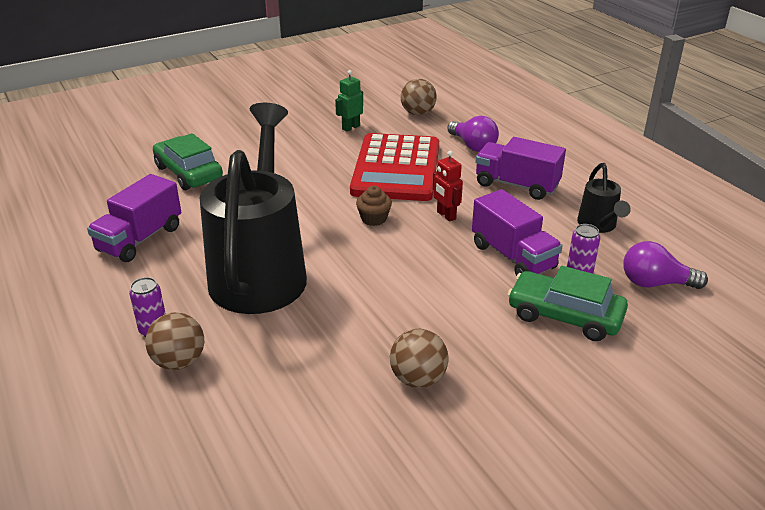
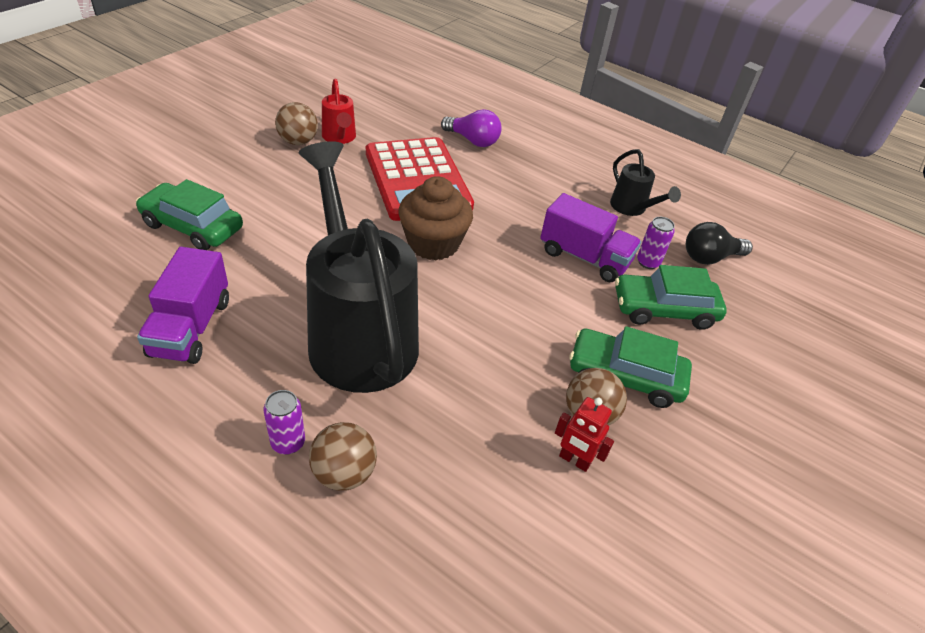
camera: 30 degrees left, 10 degrees up
(350, 127) = (339, 138): green robot -> red watering can
(374, 219) = (433, 243): brown cupcake -> brown cupcake, size x1.93
(418, 113) = (396, 110): brown ball -> brown ball (298, 142)
(446, 215) = (498, 225): red robot -> red robot (574, 460)
(478, 359) = (625, 376): none -> green car
(516, 185) = (539, 178): purple truck -> none
(655, 283) = (709, 257): purple light bulb -> black light bulb

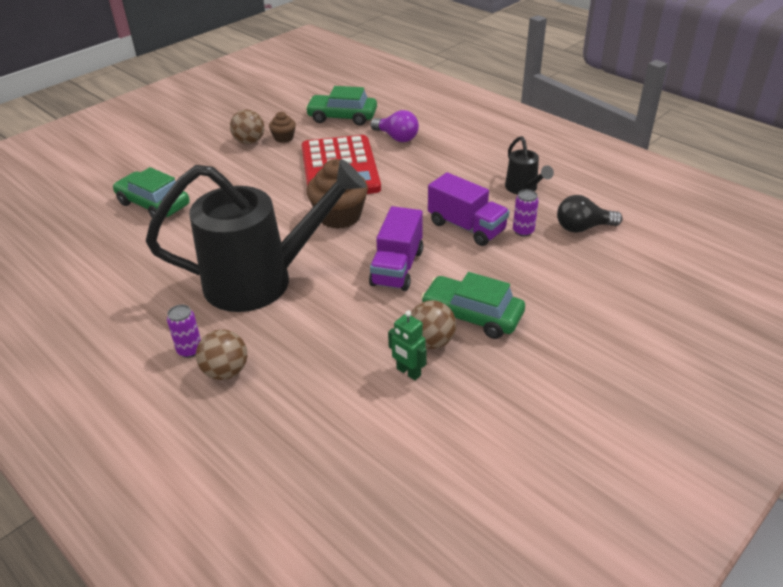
camera: 15 degrees right, 5 degrees down
(191, 327) = (137, 273): purple truck -> purple truck (397, 268)
(339, 138) = (284, 138): red watering can -> brown cupcake
(358, 334) = (261, 280): black watering can -> black watering can turned 90 degrees clockwise
(574, 460) = (408, 372): red robot -> green robot
(664, 309) = (525, 267): green car -> green car (342, 117)

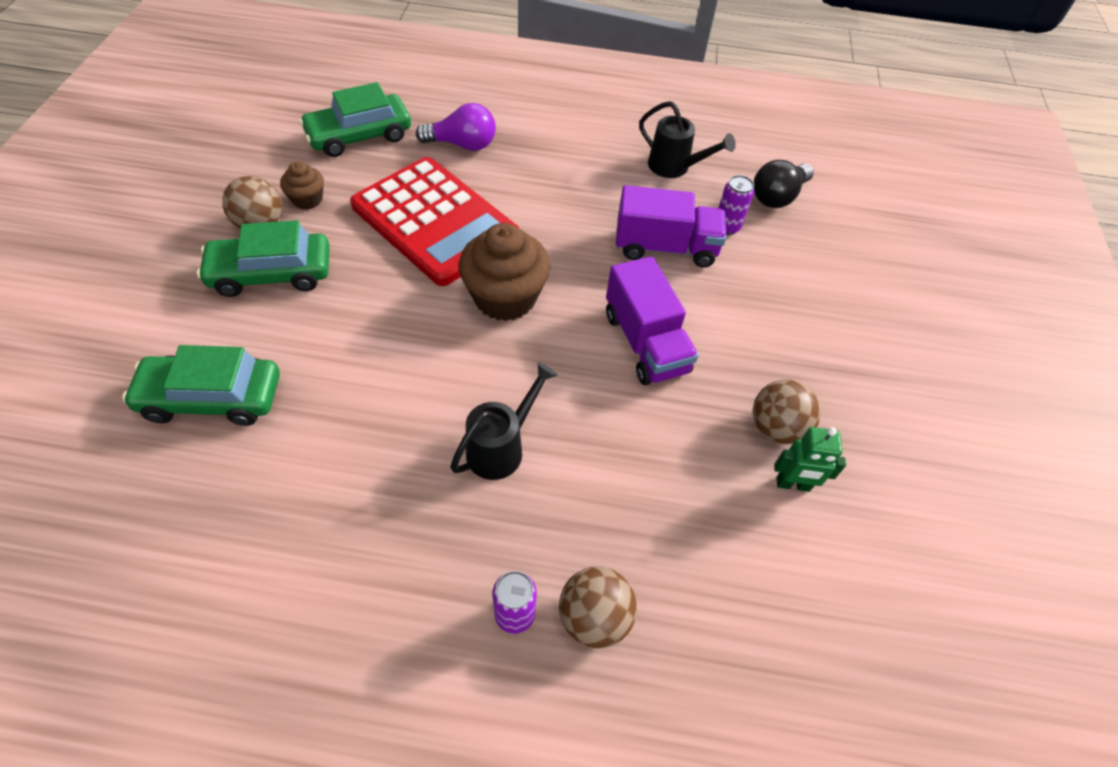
camera: 40 degrees left, 15 degrees up
(261, 280) = (501, 448): black watering can -> black watering can, size x0.43
(472, 315) = (782, 369): green car -> green car (271, 273)

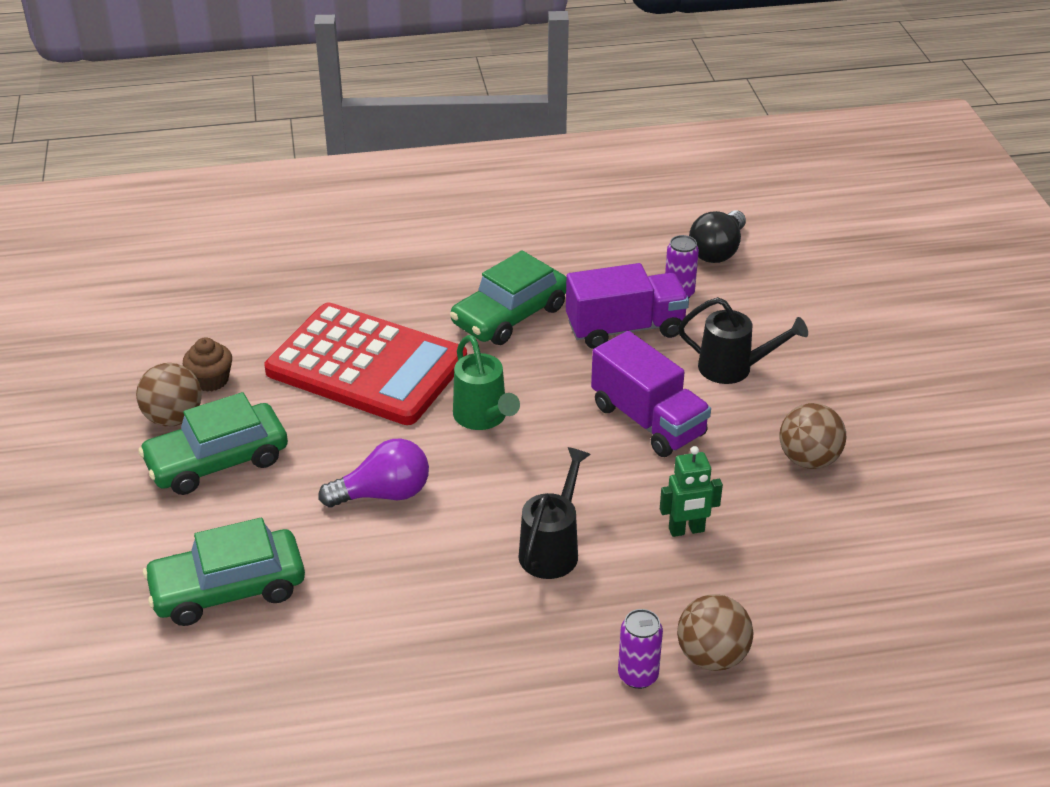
camera: 15 degrees left, 15 degrees down
(359, 136) = (230, 301): green car -> green car (510, 315)
(462, 144) = (353, 282): purple light bulb -> purple light bulb (383, 494)
(505, 297) = (483, 417): brown cupcake -> green watering can
(674, 167) = (597, 248): black watering can -> black watering can (733, 368)
(793, 484) = (844, 501): green robot -> green robot (686, 530)

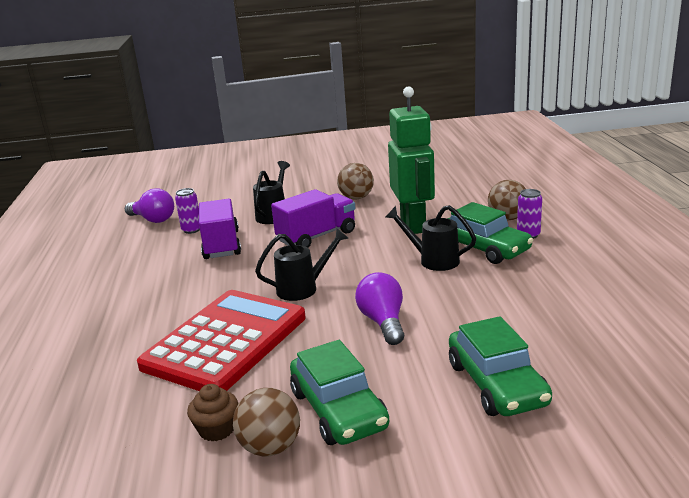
camera: 85 degrees left, 15 degrees down
(483, 417) = (303, 288): green watering can -> black watering can
(510, 315) = (187, 284): green car -> green car (484, 248)
(686, 530) = (413, 225): green robot -> green robot, size x2.10
(717, 251) = (153, 220): black light bulb -> purple light bulb

